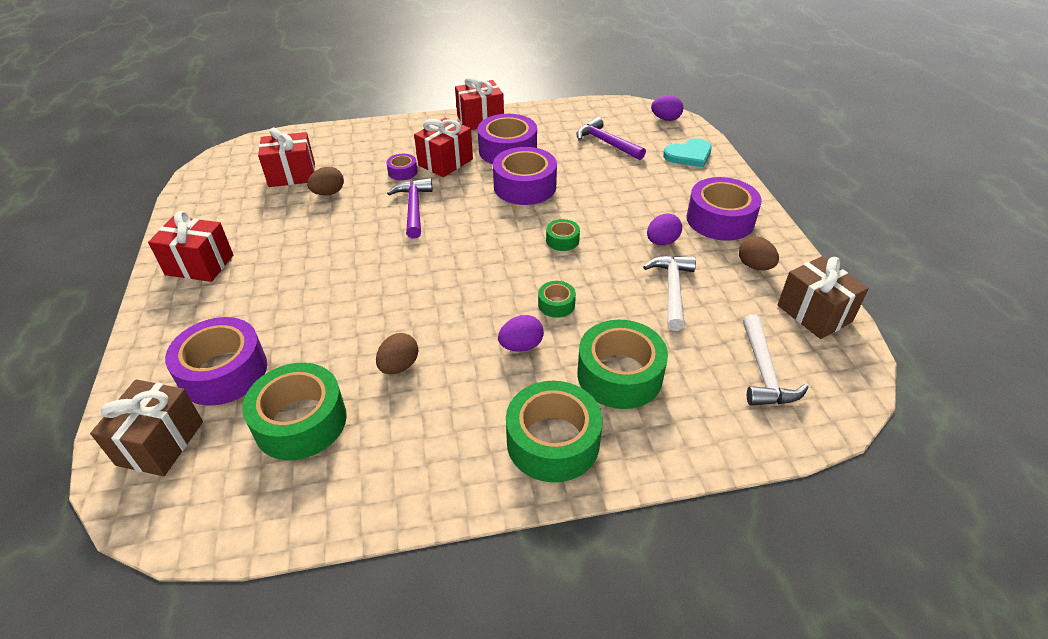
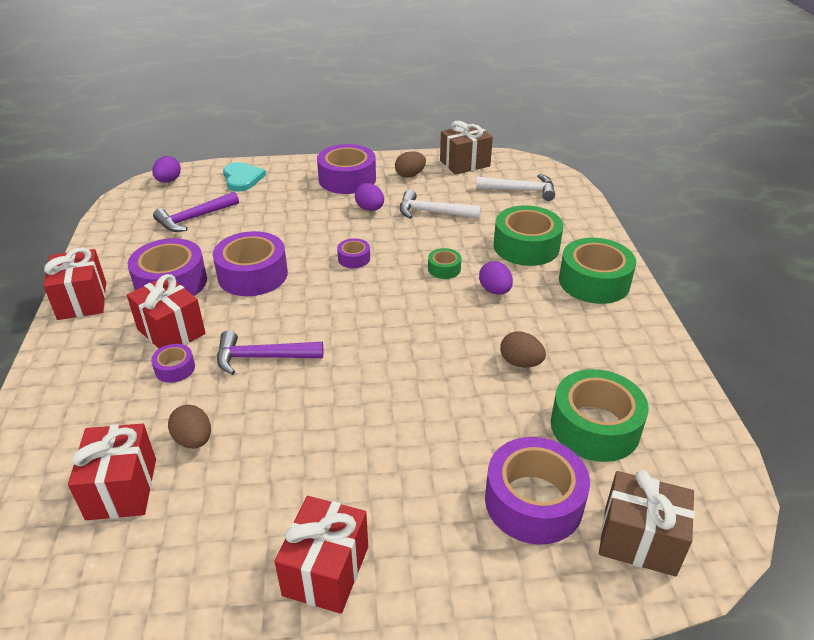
camera: 85 degrees left, 5 degrees down
(562, 240) = (354, 258): green tape -> purple tape

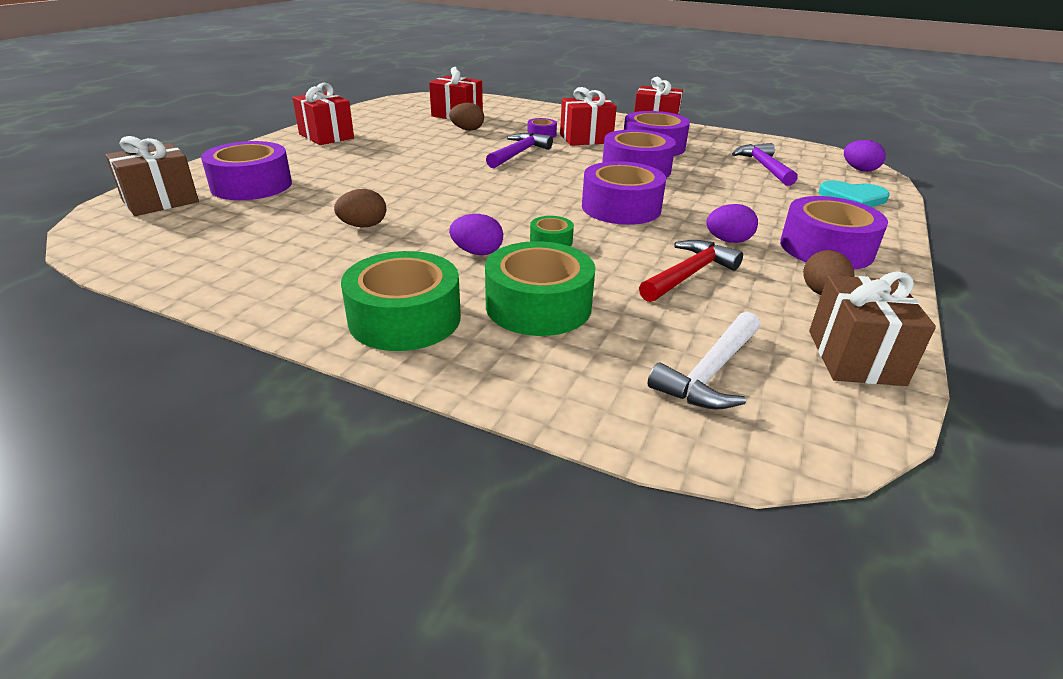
camera: 120 degrees right, 5 degrees down
(354, 258) = (621, 208): purple tape -> purple tape, size x2.08
(433, 212) = (689, 274): white hammer -> red hammer
(595, 427) = (250, 226): green tape -> none

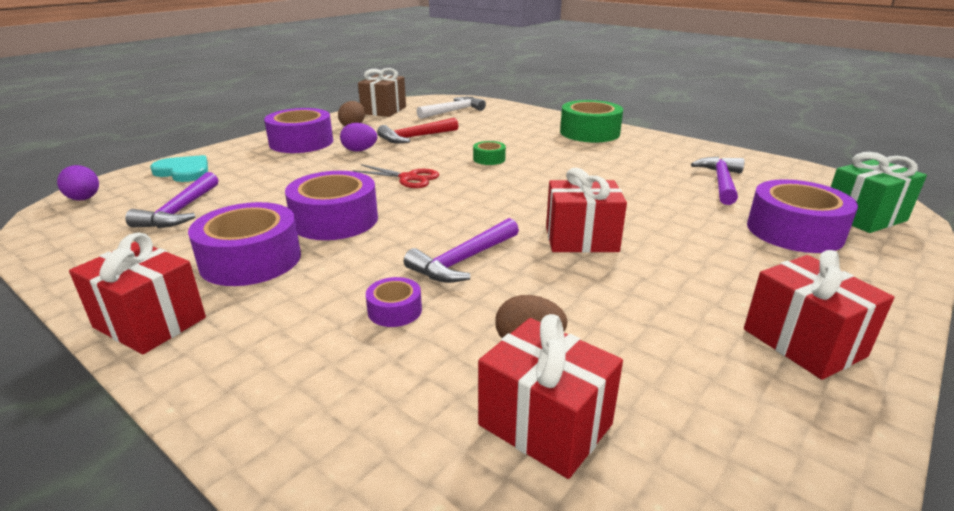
camera: 165 degrees left, 5 degrees down
(160, 201) = (864, 217): brown gift -> green gift
(264, 229) = (721, 182): none -> purple hammer
(363, 226) = (638, 179): brown egg -> none
(477, 252) = (546, 156): purple egg -> none
(538, 306) = (516, 132): green tape -> none
(586, 139) = (330, 289): red gift -> red gift (581, 239)
(621, 208) = (408, 178): purple tape -> red scissors

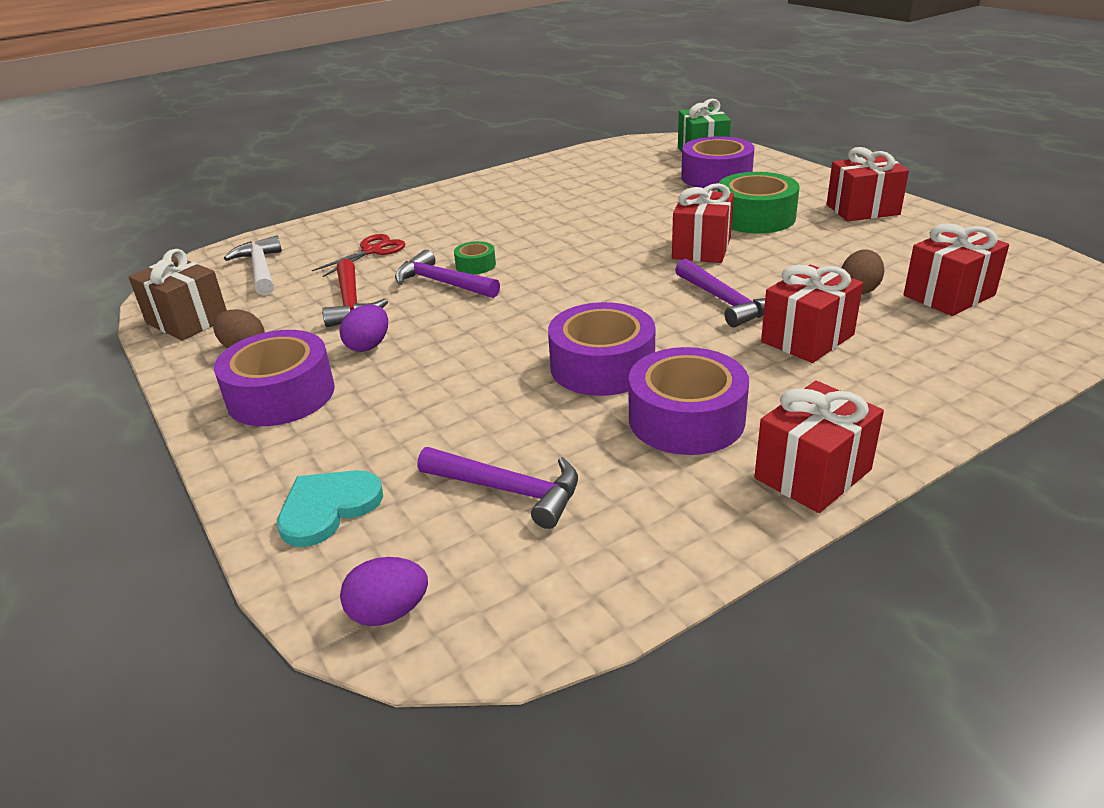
camera: 70 degrees left, 5 degrees up
(395, 310) = (807, 338): purple tape -> red gift
(408, 178) = (501, 316): red scissors -> red scissors (372, 251)
(589, 132) = (437, 205): green tape -> green tape (755, 217)
(721, 182) = (613, 178): purple hammer -> purple hammer (443, 283)

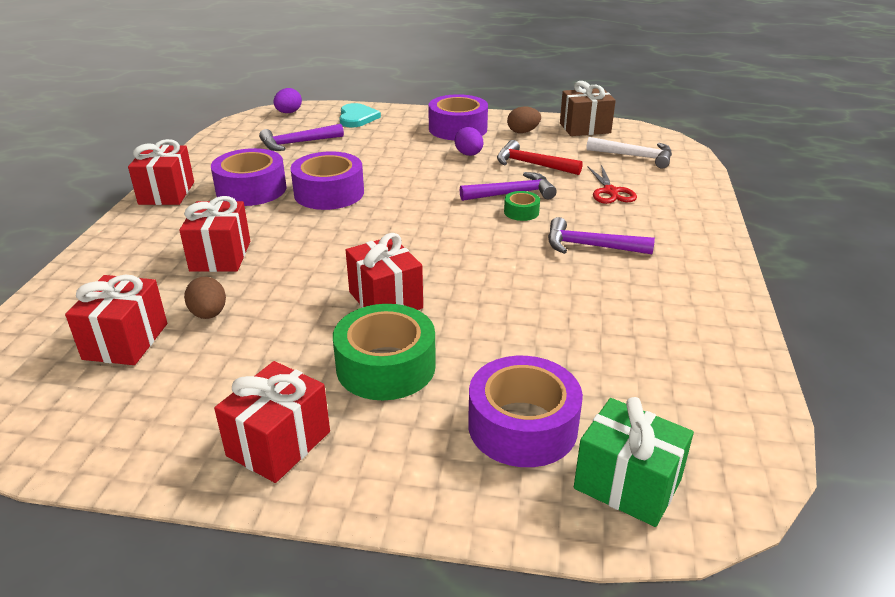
camera: 130 degrees right, 0 degrees up
(725, 302) = (305, 259): purple hammer -> purple hammer (590, 246)

